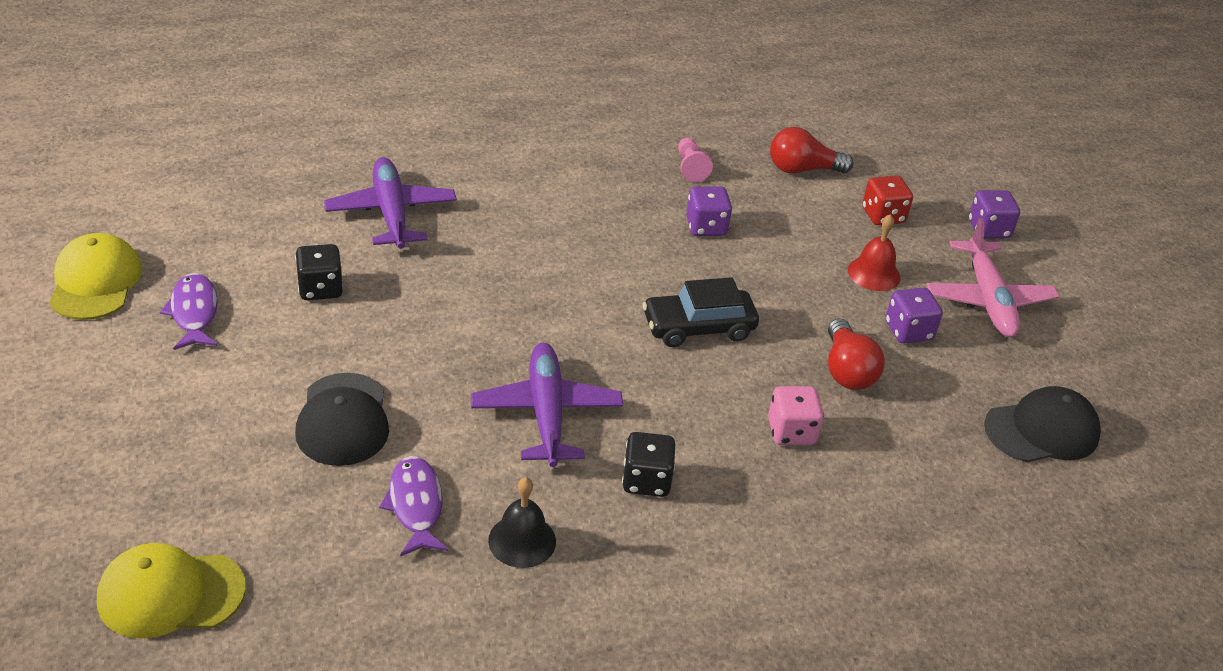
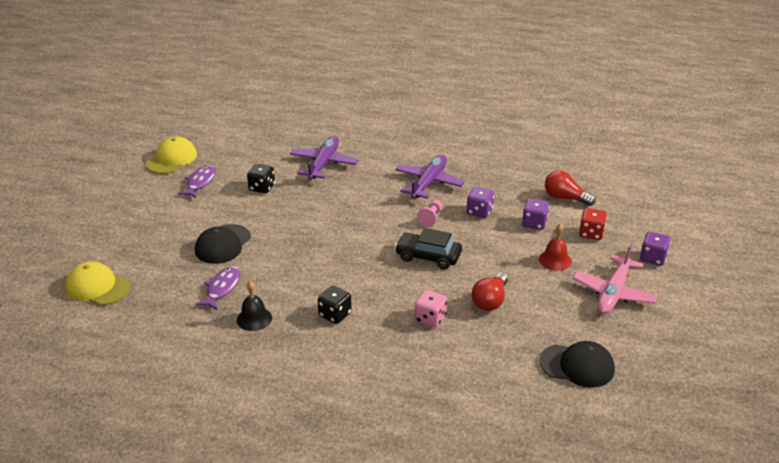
camera: 35 degrees right, 5 degrees down
(546, 413) = (315, 271): purple plane -> purple plane (428, 183)
(690, 168) = (499, 181): pink pawn -> pink pawn (431, 218)
(908, 331) = (546, 293): purple dice -> purple dice (534, 223)

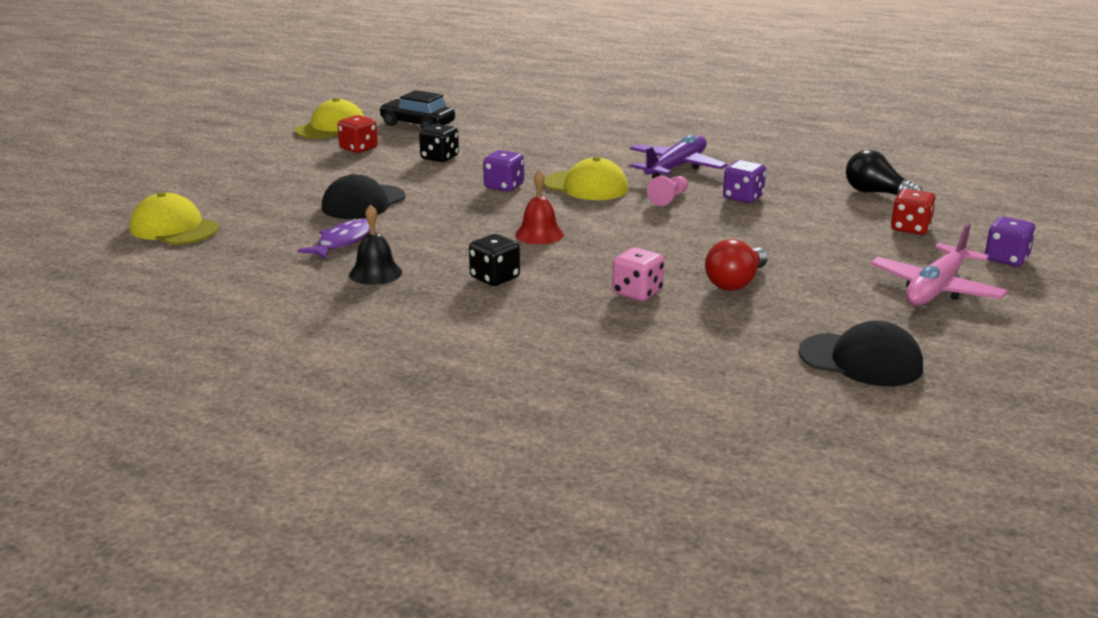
camera: 10 degrees right, 10 degrees down
(200, 182) = (358, 149): purple fish -> red dice
(323, 164) = (533, 143): purple plane -> none
(372, 210) = (586, 186): none -> yellow cap
(428, 257) = (653, 234): black car -> black car (417, 124)
(534, 223) = (823, 213): purple dice -> purple dice (504, 186)
(555, 260) = (847, 250): red bell -> red bell (539, 234)
(565, 198) = (876, 193): red light bulb -> black light bulb

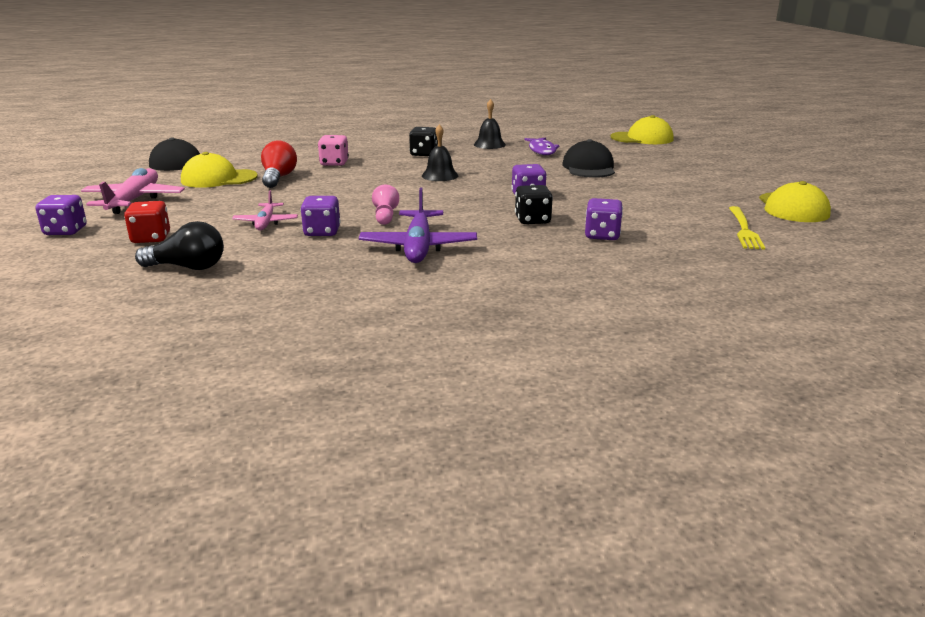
camera: 145 degrees right, 0 degrees up
(358, 149) = (709, 197): red dice -> none
(417, 124) = (744, 230): black car -> yellow fork
(439, 158) = (631, 205): black dice -> black dice (532, 220)
(524, 144) = (602, 235): none -> purple dice
(539, 234) = (440, 175): red bell -> black bell
(586, 186) = (468, 211): yellow cap -> yellow cap (219, 179)
(789, 219) = (266, 222): none -> pink plane

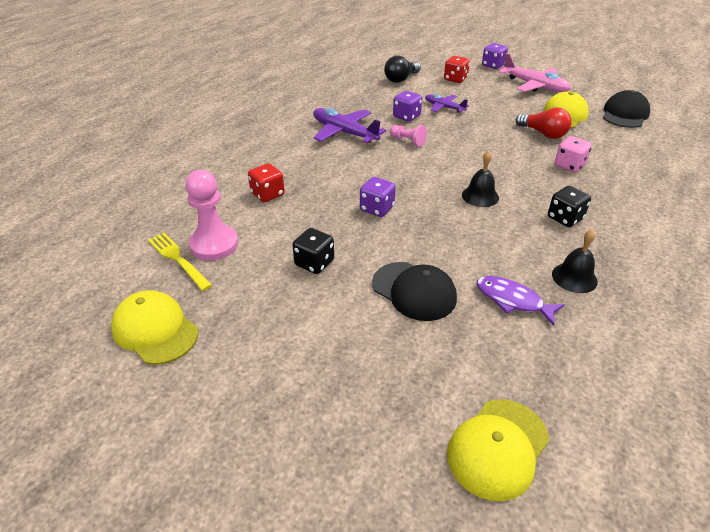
camera: 130 degrees right, 15 degrees up
(266, 222) = (444, 107): pink plane -> purple plane
(532, 220) = (329, 184): black dice -> black dice (314, 263)
(602, 235) = (267, 194): purple dice -> red dice
(700, 226) = (214, 244): none -> pink pawn

